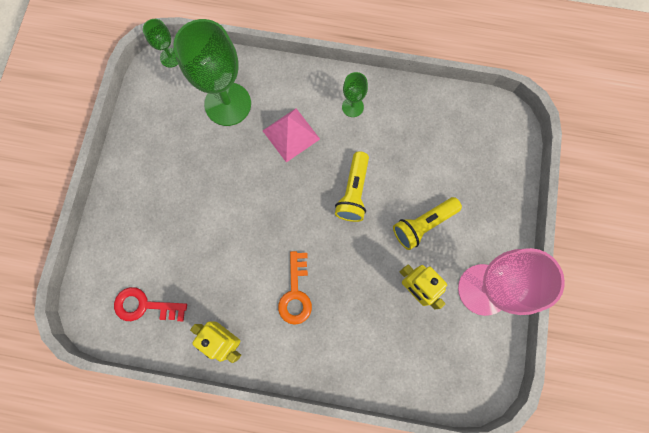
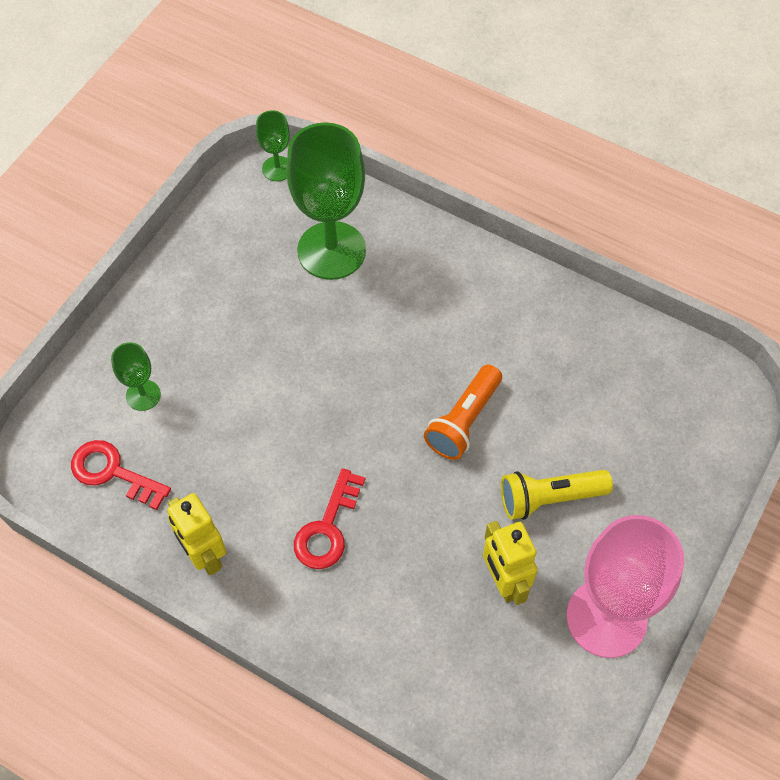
camera: 20 degrees right, 15 degrees down
(291, 134) = (404, 317): pink pyramid -> none
(295, 293) = (327, 528): orange key -> red key
(352, 107) = (506, 308): green goblet -> green goblet (143, 395)
(353, 192) = (463, 421): yellow flashlight -> orange flashlight

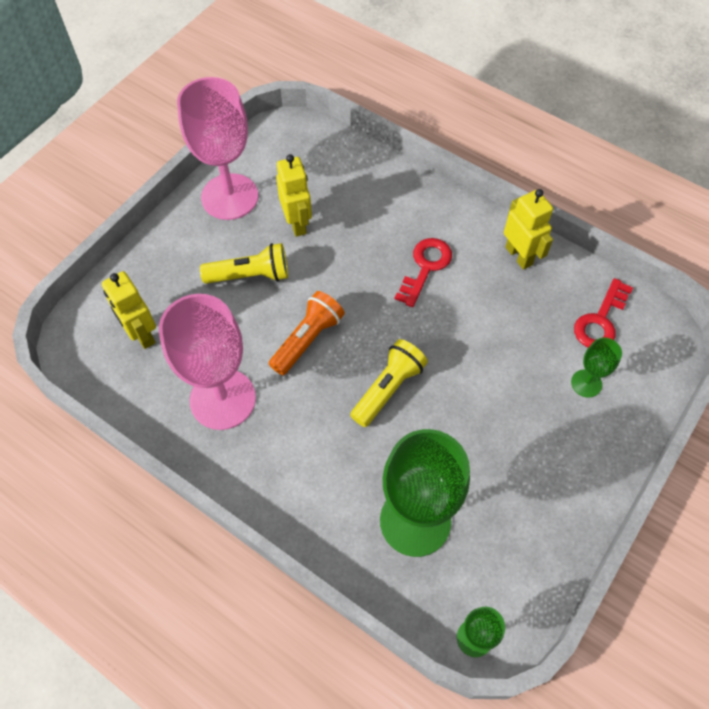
camera: 175 degrees left, 0 degrees up
(113, 472) = (600, 320): red key -> red key turned 90 degrees clockwise
(365, 372) = (388, 388): none -> yellow flashlight
(545, 347) = (222, 399): none -> pink goblet
(658, 412) = (142, 334): none -> yellow robot

